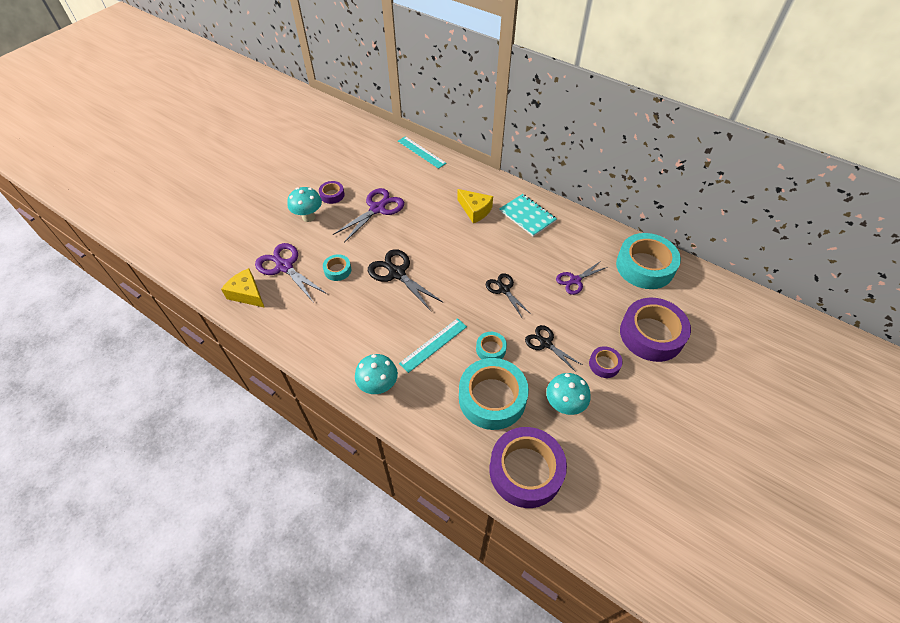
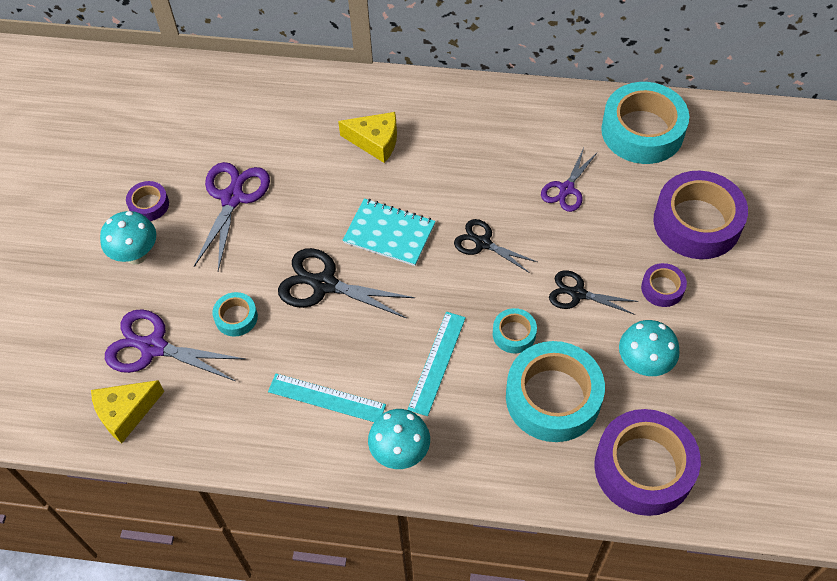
camera: 25 degrees left, 5 degrees up
(247, 294) = (126, 413): yellow cheese -> yellow cheese turned 45 degrees counterclockwise
(421, 152) = (240, 79): turquoise ruler -> turquoise ruler (326, 398)
(527, 216) = (452, 120): turquoise notebook -> turquoise notebook (389, 233)

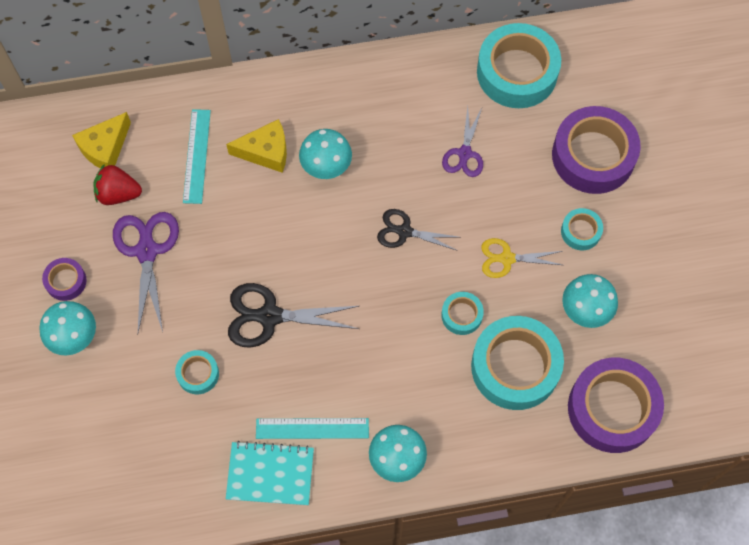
camera: 20 degrees left, 10 degrees up
(126, 413) = (129, 499): yellow cheese -> yellow cheese (105, 148)
(153, 347) = (130, 427): purple scissors -> none
(226, 143) = (118, 193): none -> red strawberry
(389, 233) = (313, 246): turquoise notebook -> turquoise notebook (270, 474)
(427, 169) = (326, 168): none -> turquoise mushroom
(437, 363) = (401, 364): turquoise ruler -> turquoise ruler (197, 156)
(578, 294) = (507, 258): black scissors -> yellow scissors
(662, 288) = (580, 231): purple tape -> turquoise tape

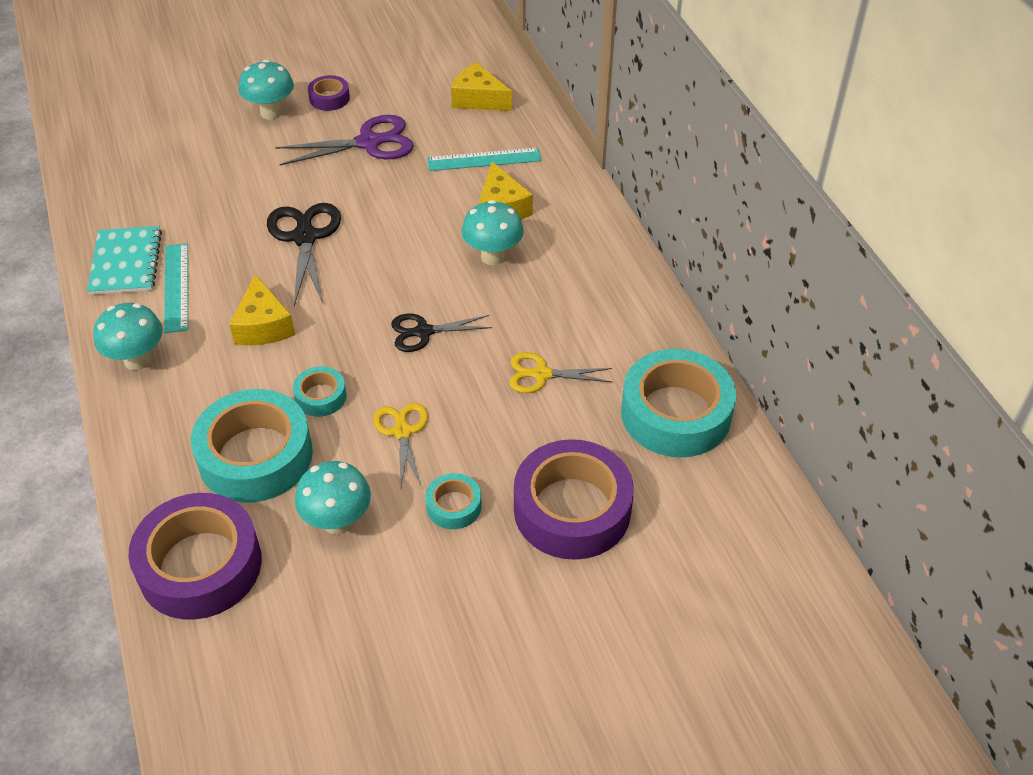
camera: 80 degrees right, 20 degrees down
(118, 193) = (429, 115): red strawberry -> none
(198, 374) = (236, 196): turquoise tape -> none
(374, 356) = (263, 325): none -> yellow cheese
(404, 231) = (423, 332): black scissors -> black scissors turned 105 degrees counterclockwise
(464, 153) = (541, 374): purple scissors -> yellow scissors

